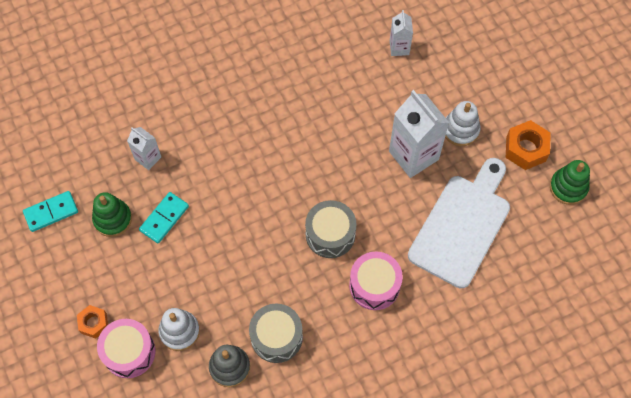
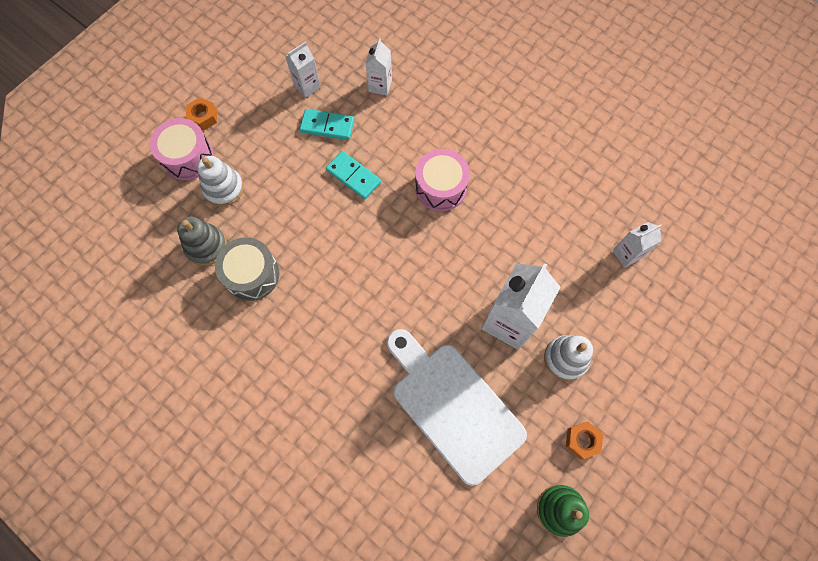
camera: 65 degrees right, 5 degrees up
(51, 212) = (291, 37): turquoise domino -> turquoise domino (353, 176)
(113, 219) = (307, 86): green stacking toy -> white carton
(330, 234) = (380, 277): grey drum -> none
(374, 285) = (345, 343): pink drum -> pink drum (440, 187)
(462, 226) = (453, 406): white cutting board -> white cutting board turned 135 degrees counterclockwise
(526, 149) = (582, 440): orange nut -> orange nut, size x0.63

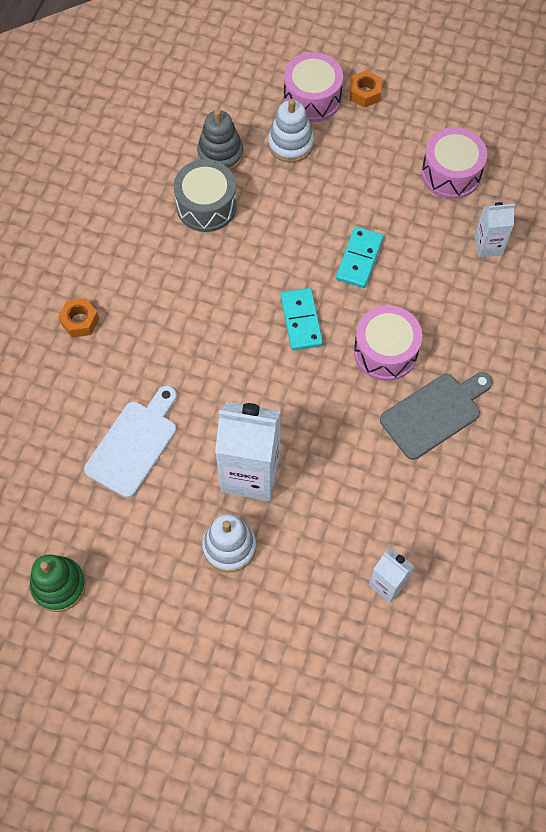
camera: 70 degrees right, 5 degrees down
(307, 86) = (451, 174): white carton -> pink drum
(327, 126) = (409, 211): turquoise domino -> turquoise domino (301, 320)
(453, 406) = (134, 444): white cutting board -> white cutting board, size x0.64
(503, 173) = (434, 413): none -> grey cutting board
(582, 440) = (141, 589): orange nut -> orange nut (80, 321)

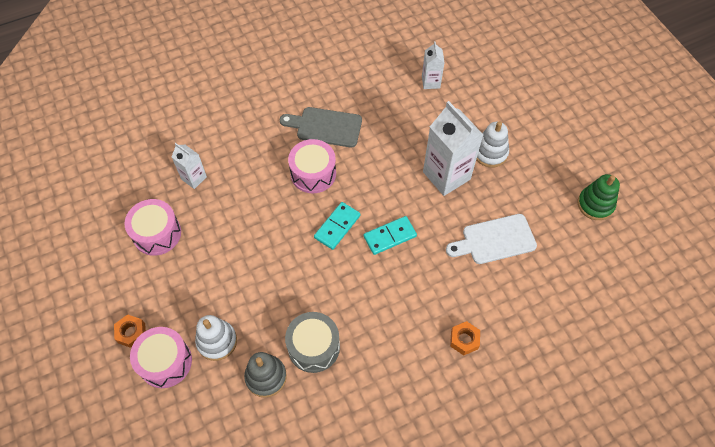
camera: 135 degrees left, 5 degrees down
(359, 259) = (267, 232): turquoise domino -> turquoise domino (389, 236)

